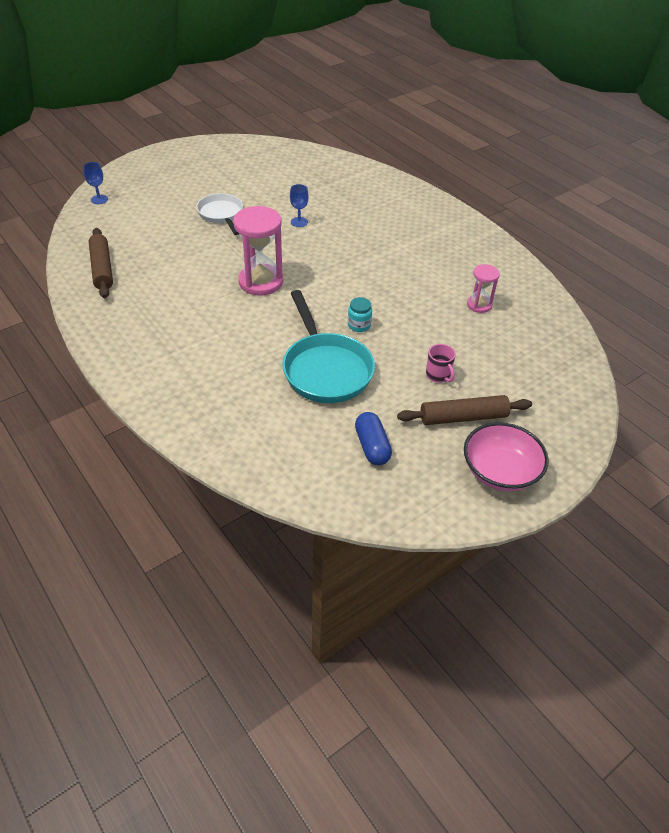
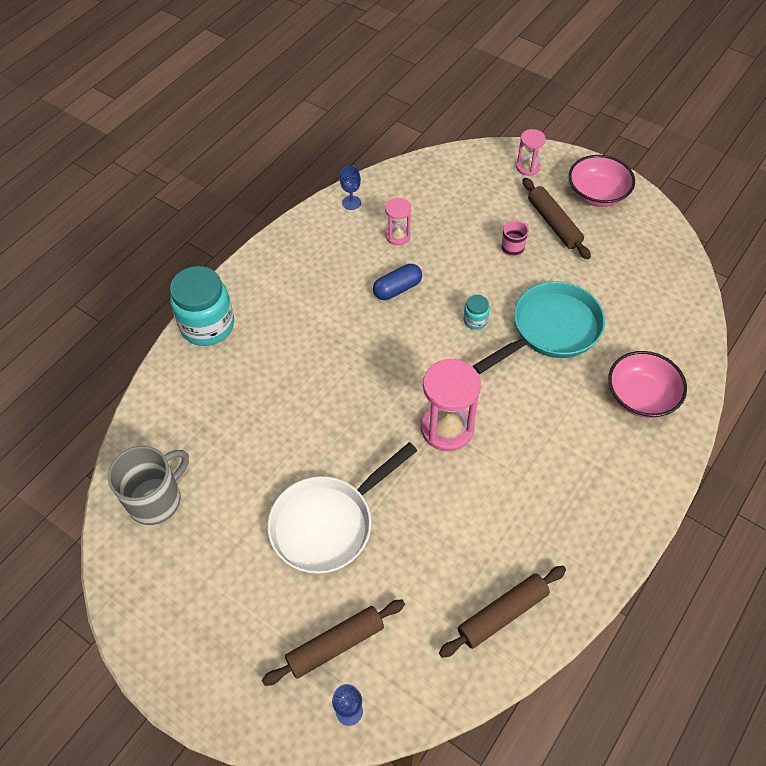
camera: 105 degrees left, 10 degrees up
(140, 202) = (335, 645): none -> brown rolling pin
(220, 404) = (641, 396): none -> pink bowl
(221, 215) = (328, 524): white pan -> white pan, size x1.57
(284, 159) = (156, 500): none -> grey mug
(299, 222) = (311, 429): blue goblet -> blue goblet (351, 202)
(372, 446) = (621, 274): blue capsule -> blue capsule (397, 289)
(416, 195) = (207, 326): none -> turquoise jar
(558, 424) = (528, 167): none -> pink hourglass

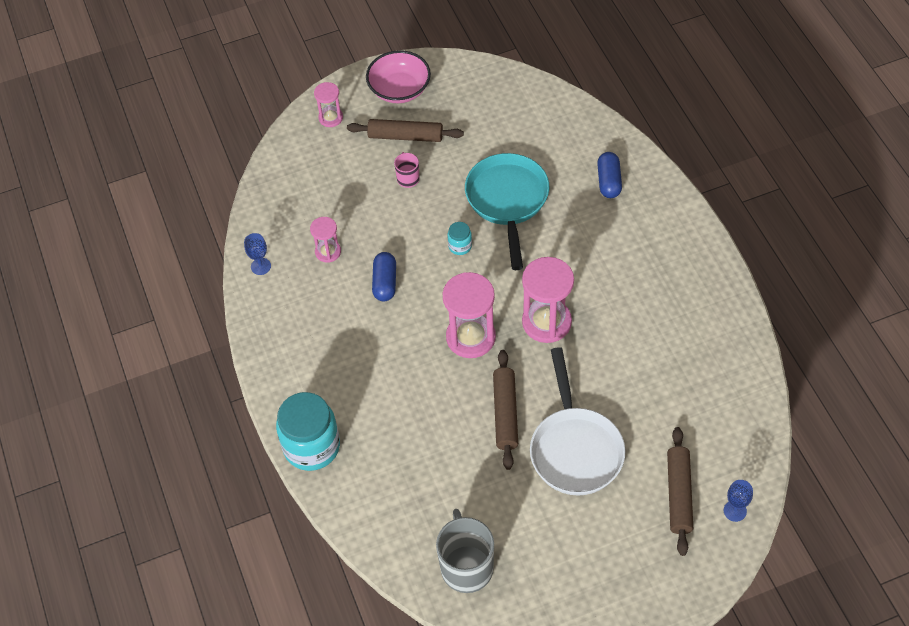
camera: 55 degrees left, 0 degrees up
(388, 378) = (470, 337): none -> pink hourglass
(502, 614) = (722, 373): brown rolling pin -> brown rolling pin (505, 413)
(641, 396) = (609, 181): pink bowl -> blue capsule

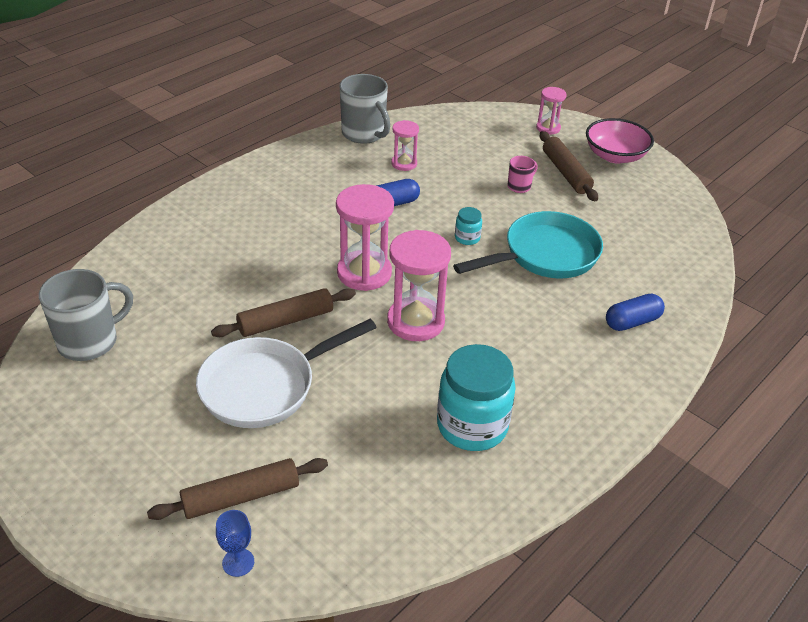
camera: 60 degrees right, 15 degrees down
(260, 266) = (364, 134): blue goblet -> grey mug
(312, 446) = (191, 209): turquoise jar -> turquoise jar (472, 426)

